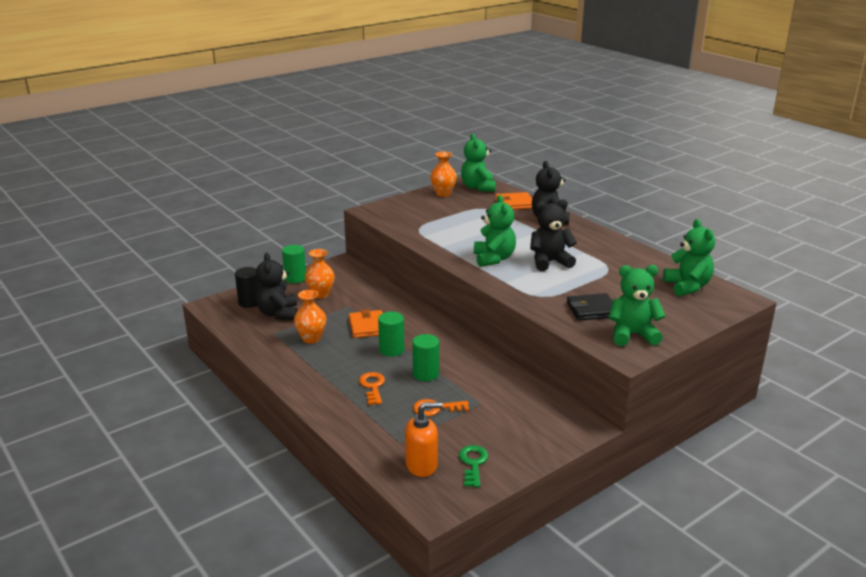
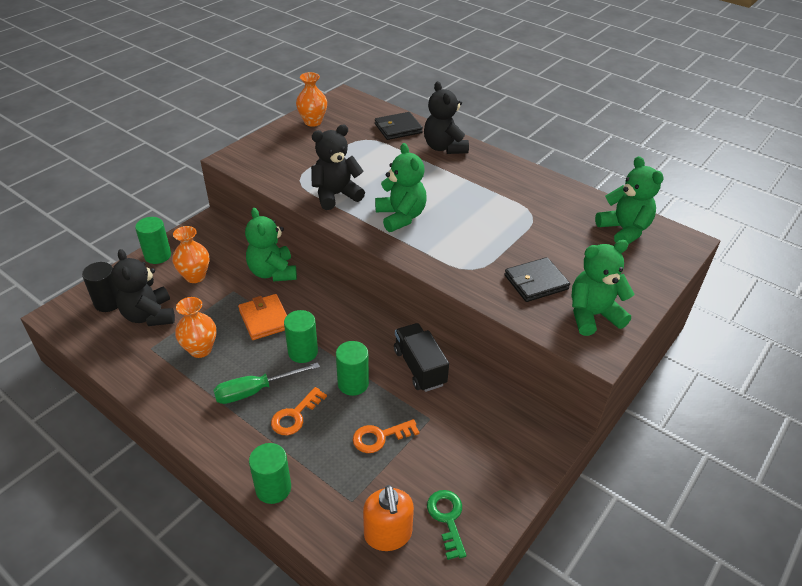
camera: 15 degrees left, 15 degrees up
(342, 425) = (273, 488): none -> green cylinder
(346, 368) = (255, 391): none -> green screwdriver
(372, 387) = (295, 415): orange key -> orange key turned 120 degrees counterclockwise
(422, 465) = (388, 534): orange soap dispenser -> orange soap dispenser turned 105 degrees clockwise
(478, 187) = (350, 108): green teddy bear -> green teddy bear (273, 272)
(485, 371) = (419, 367): none -> black truck
(514, 203) = (398, 128): orange wallet -> black wallet
(550, 262) = (465, 213): black teddy bear -> black teddy bear (336, 195)

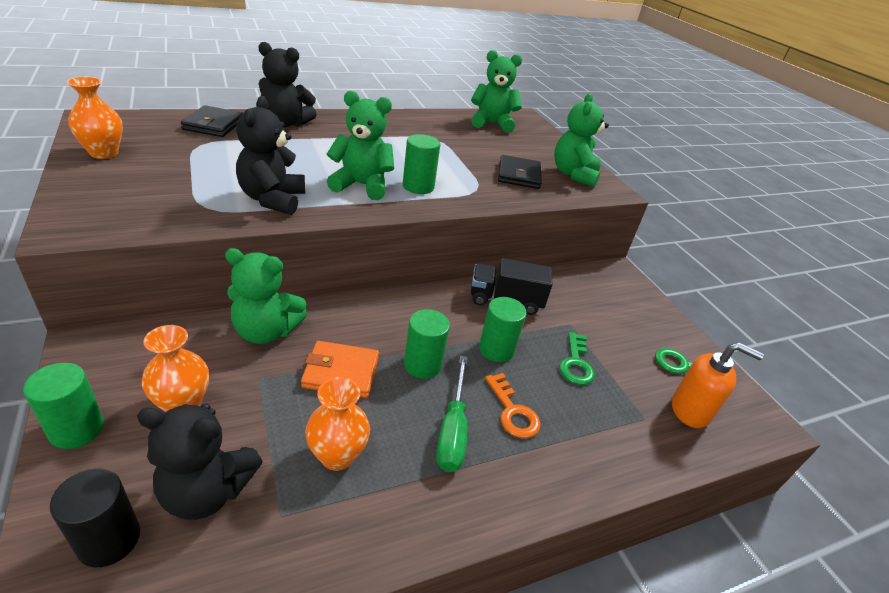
camera: 65 degrees left, 5 degrees down
(273, 488) = (606, 474): green cylinder -> green cylinder (418, 186)
(380, 437) = (575, 363): orange key -> green key

